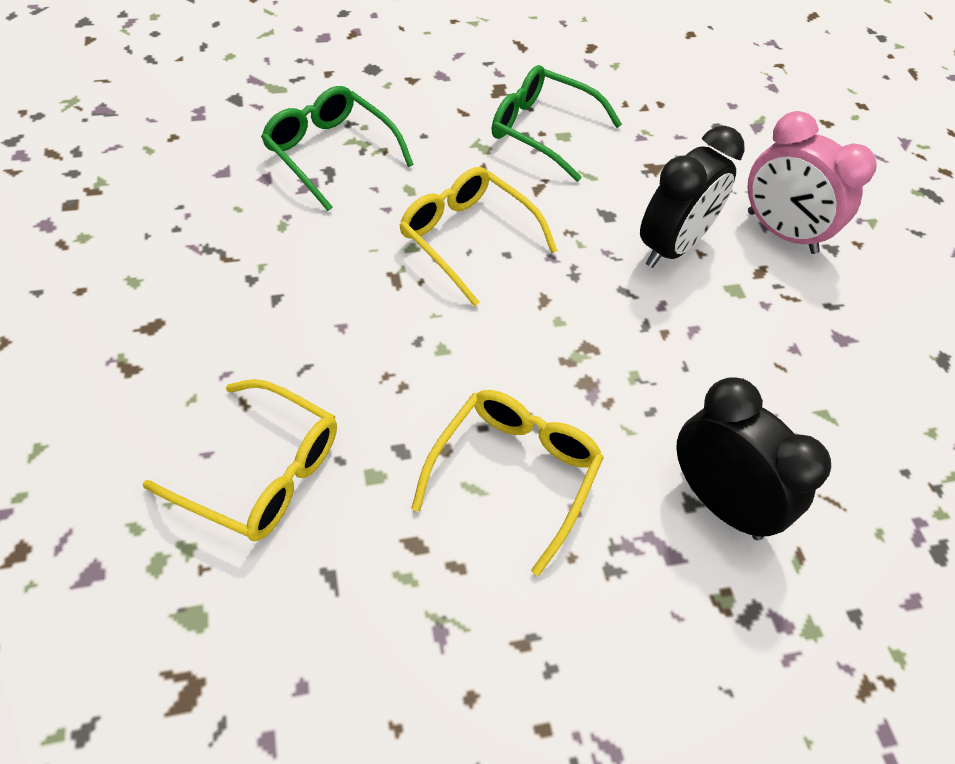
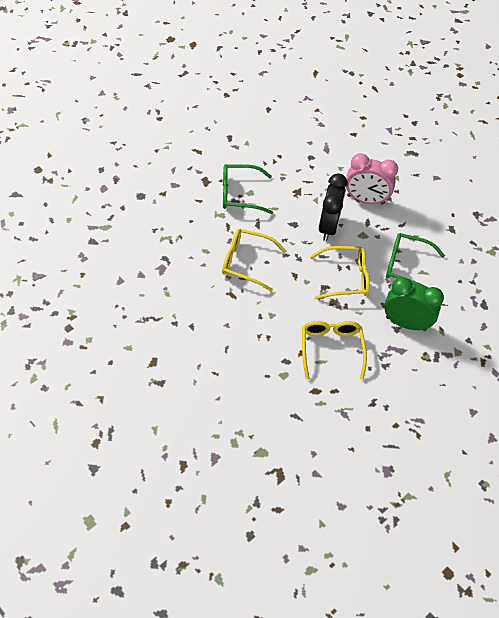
camera: 30 degrees left, 0 degrees up
(260, 472) = (243, 394): yellow glasses -> yellow glasses (345, 278)
(330, 154) = (159, 249): green glasses -> green glasses (407, 267)
(720, 502) = (405, 323): black clock -> green clock

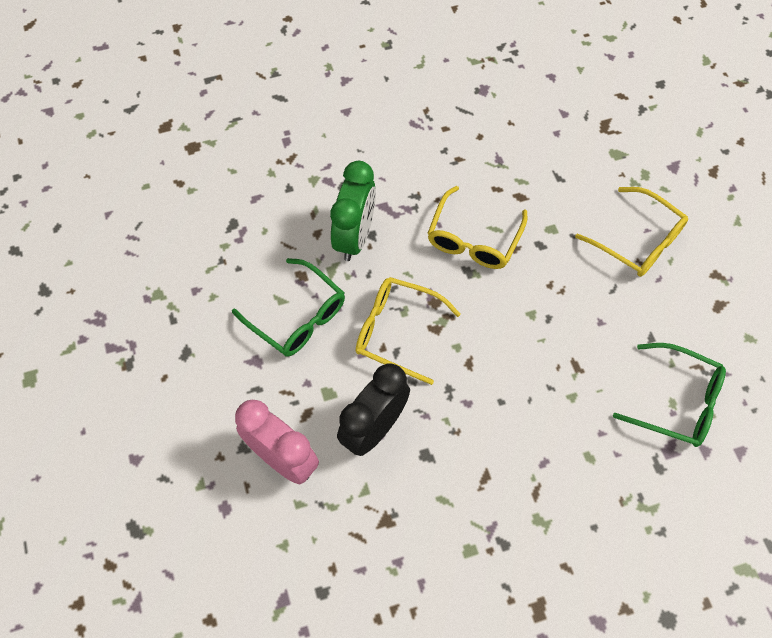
camera: 150 degrees left, 10 degrees up
(240, 194) = (489, 553): green glasses -> green glasses (676, 401)
(246, 262) = (532, 411): yellow glasses -> yellow glasses (637, 240)
(405, 323) = (355, 237): green clock -> green clock turned 120 degrees counterclockwise

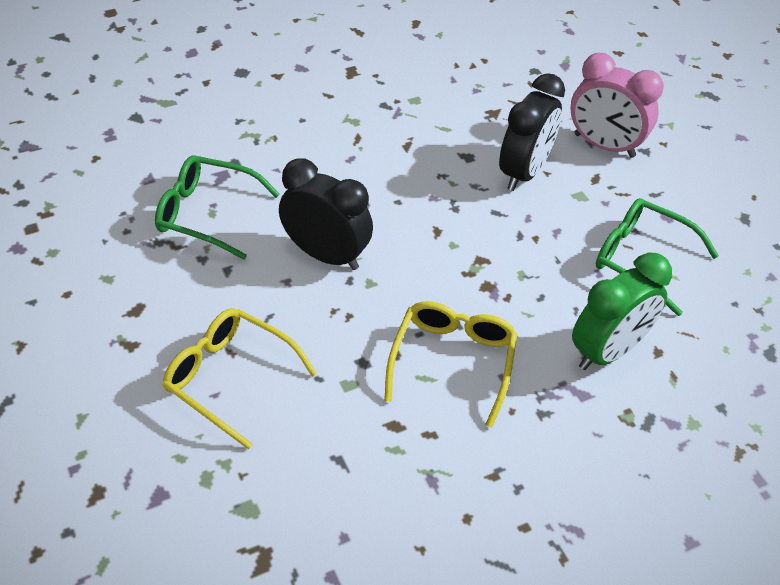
camera: 170 degrees right, 15 degrees down
(355, 237) = (608, 351): green clock -> green clock turned 135 degrees counterclockwise
(397, 331) = (523, 254): yellow glasses -> none
(568, 345) = (326, 255): none -> black clock

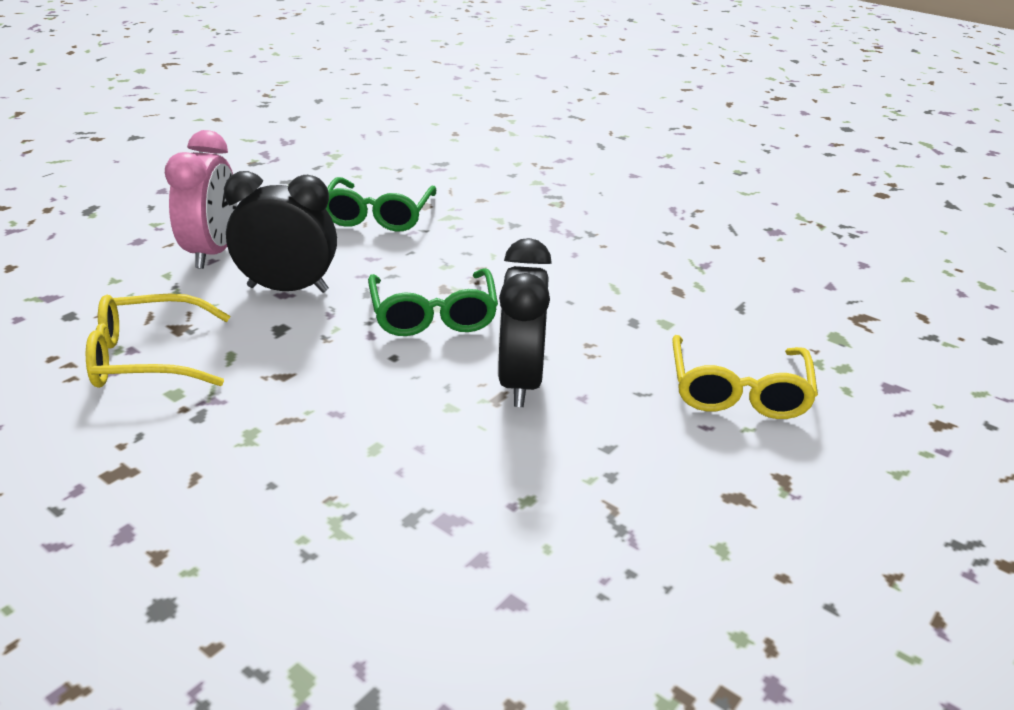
camera: 115 degrees left, 15 degrees down
(207, 214) = (533, 502): green glasses -> green glasses (433, 314)
(452, 362) = (584, 278): yellow glasses -> yellow glasses (148, 358)
(608, 351) = (500, 217): green clock -> none

